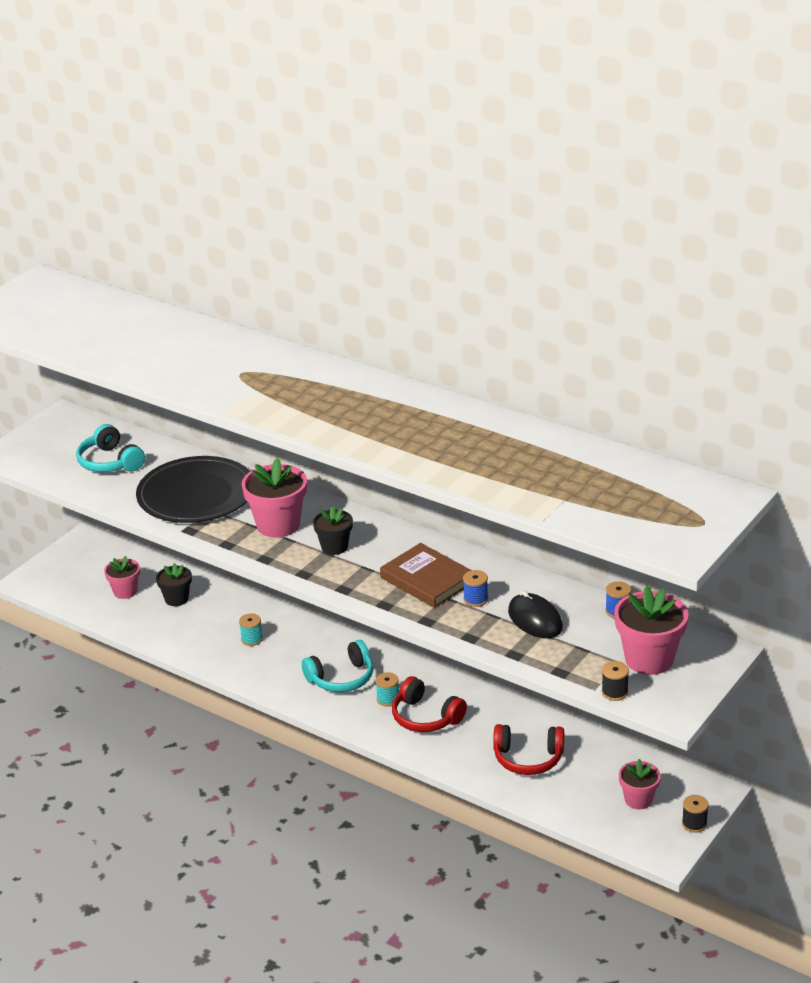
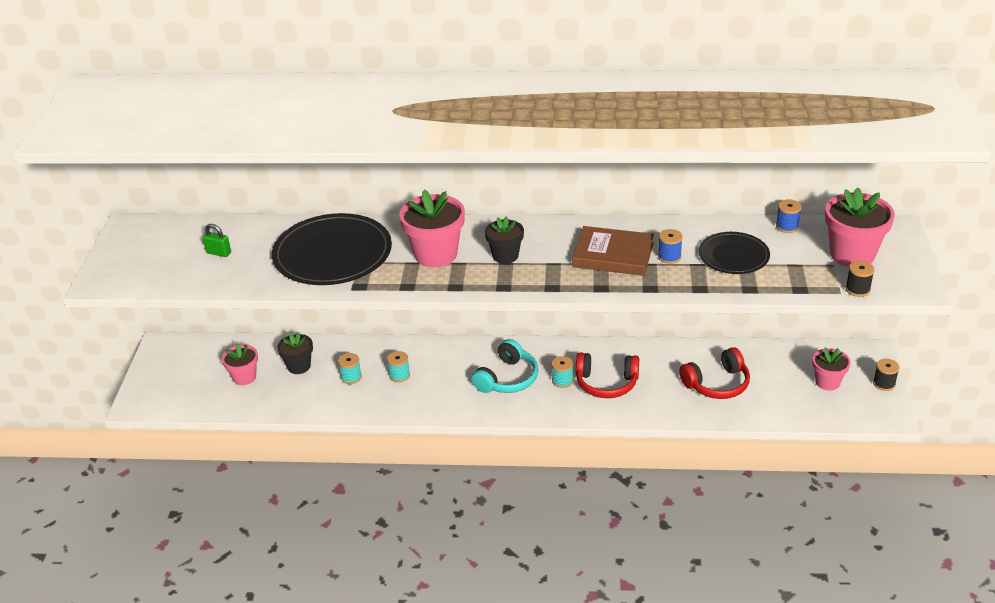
camera: 30 degrees left, 5 degrees up
(110, 462) = (218, 253): turquoise headphones -> green padlock
(210, 625) = (351, 377): none -> turquoise spool
(535, 620) = (733, 256): black mouse -> black plate

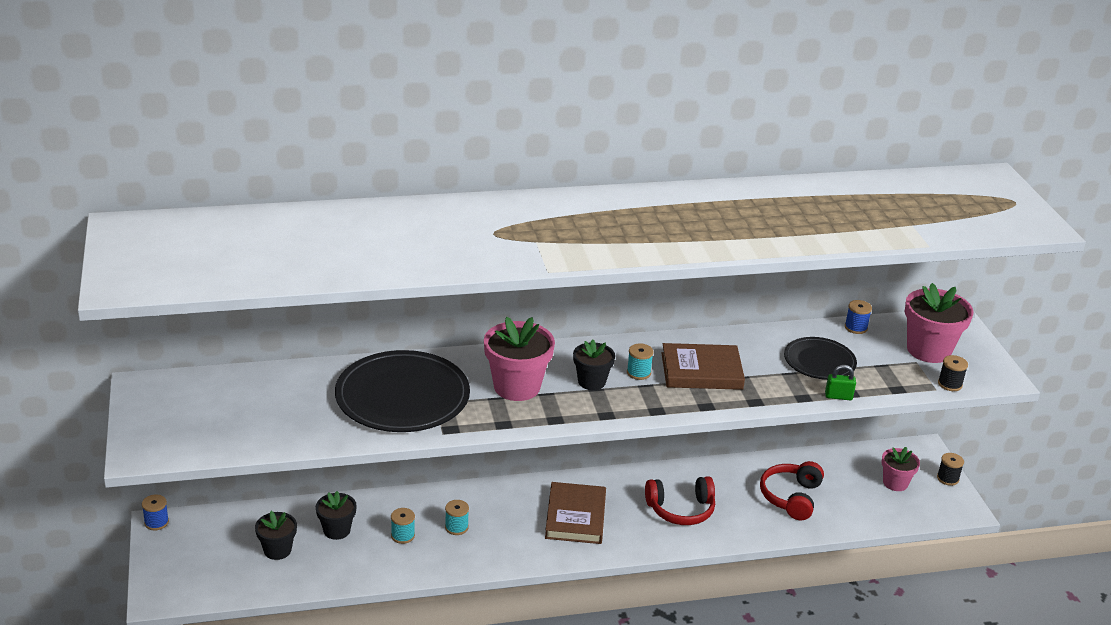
camera: 20 degrees left, 5 degrees down
(218, 253) = (269, 407): green padlock -> green padlock (838, 396)
(244, 377) = (277, 550): pink flower pot -> black flower pot
(507, 378) = (575, 517): turquoise headphones -> brown book
(562, 381) = (634, 512): turquoise spool -> turquoise spool (638, 373)
(669, 257) = (758, 368): blue spool -> blue spool (156, 522)
(717, 384) = (791, 497): red headphones -> red headphones turned 150 degrees clockwise

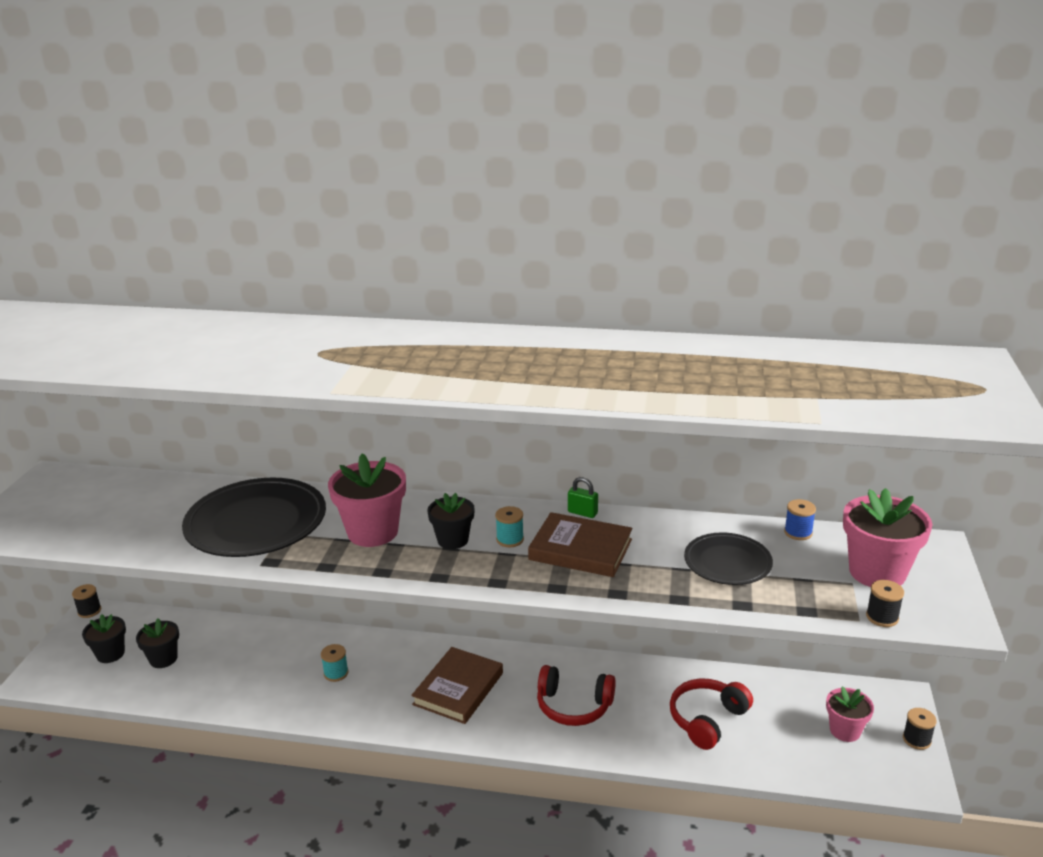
camera: 25 degrees right, 5 degrees down
(156, 522) = (89, 611): blue spool -> black spool
(337, 530) = (228, 651): black flower pot -> black flower pot (110, 654)
(402, 535) = (281, 670): turquoise spool -> none
(838, 396) = (724, 606): green padlock -> green padlock (582, 513)

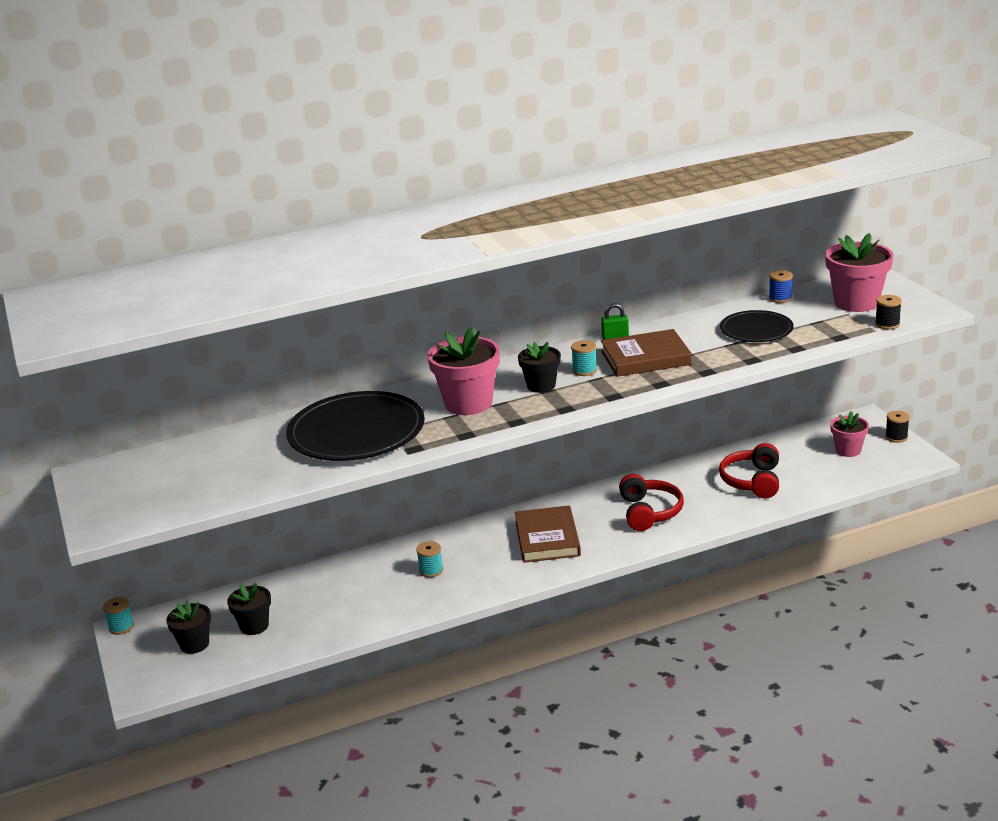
camera: 30 degrees left, 0 degrees up
(89, 611) = (121, 627): black spool -> turquoise spool
(574, 706) = (649, 512): red headphones -> red headphones turned 75 degrees counterclockwise

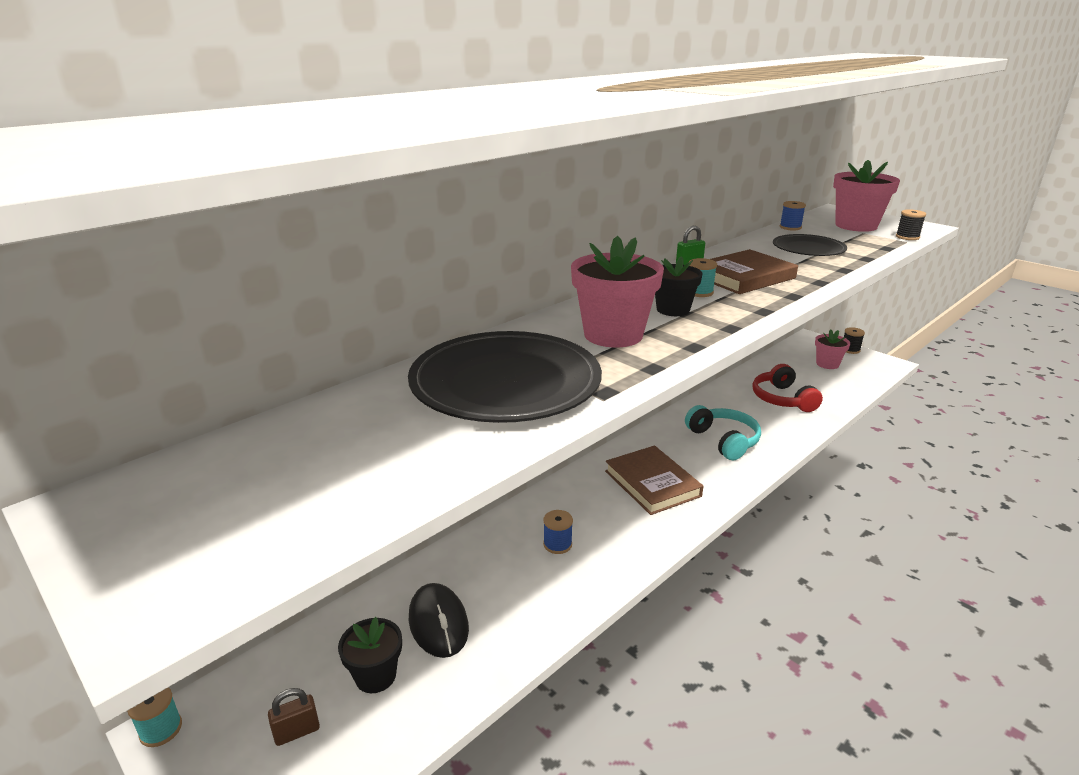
camera: 25 degrees left, 0 degrees up
(194, 644) = (297, 732): black flower pot -> brown padlock
(311, 605) = (438, 623): none -> black mouse
(431, 570) = (557, 544): turquoise spool -> blue spool
(649, 512) = (723, 440): red headphones -> turquoise headphones

